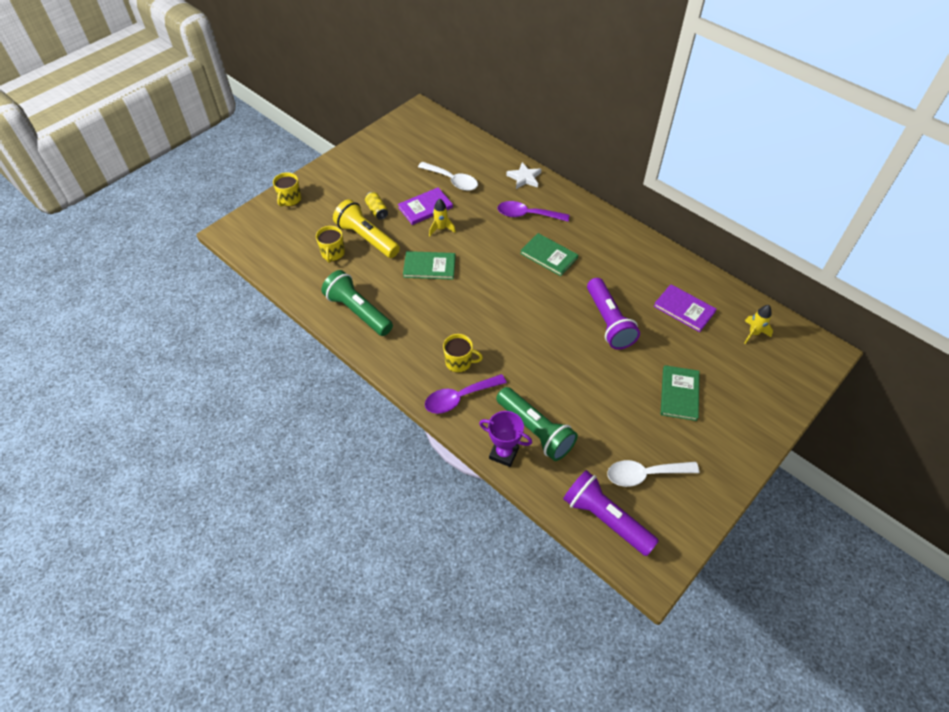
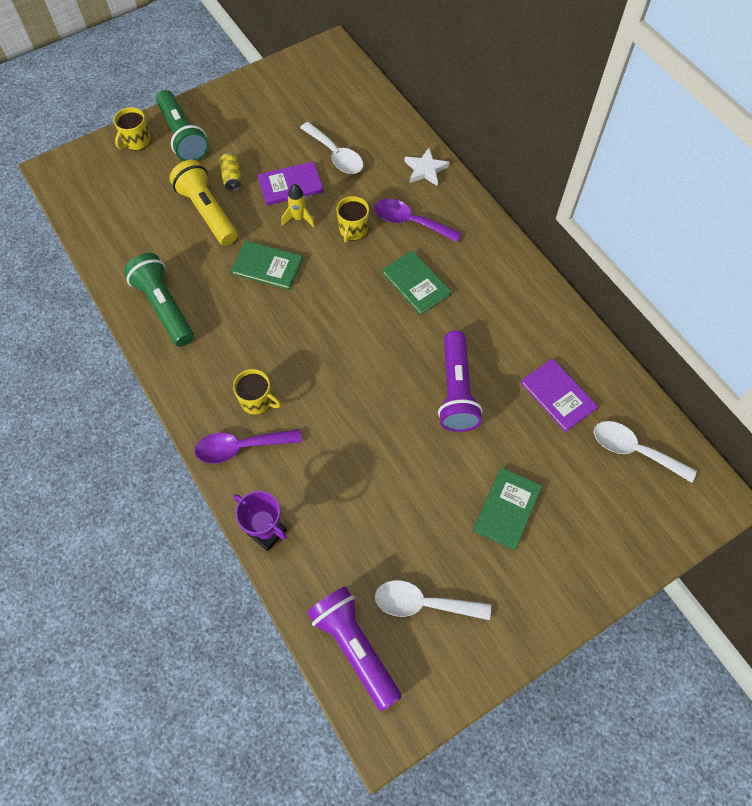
camera: 15 degrees right, 10 degrees up
(333, 253) = (161, 224): yellow mug -> yellow mug (353, 230)
(535, 430) = (314, 512): green flashlight -> green flashlight (183, 136)
(753, 333) = (634, 450): yellow rocket -> white spoon

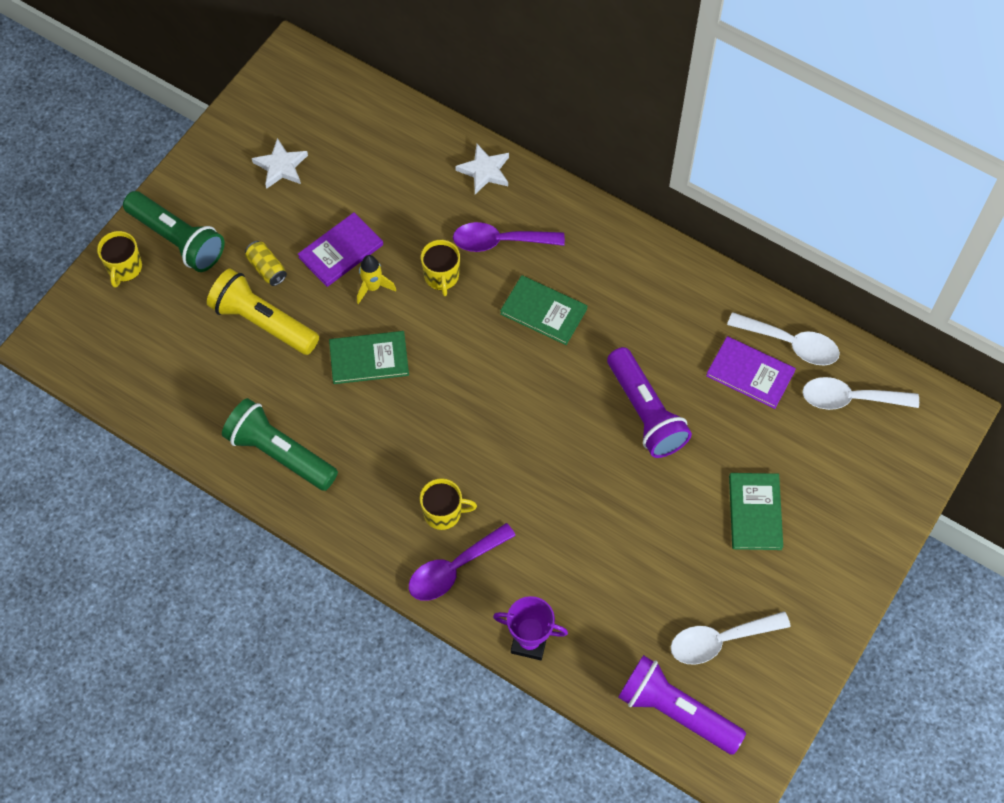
camera: 25 degrees left, 0 degrees up
(282, 115) = (281, 166): none -> white star
(335, 155) = (372, 193): white spoon -> white spoon (790, 344)

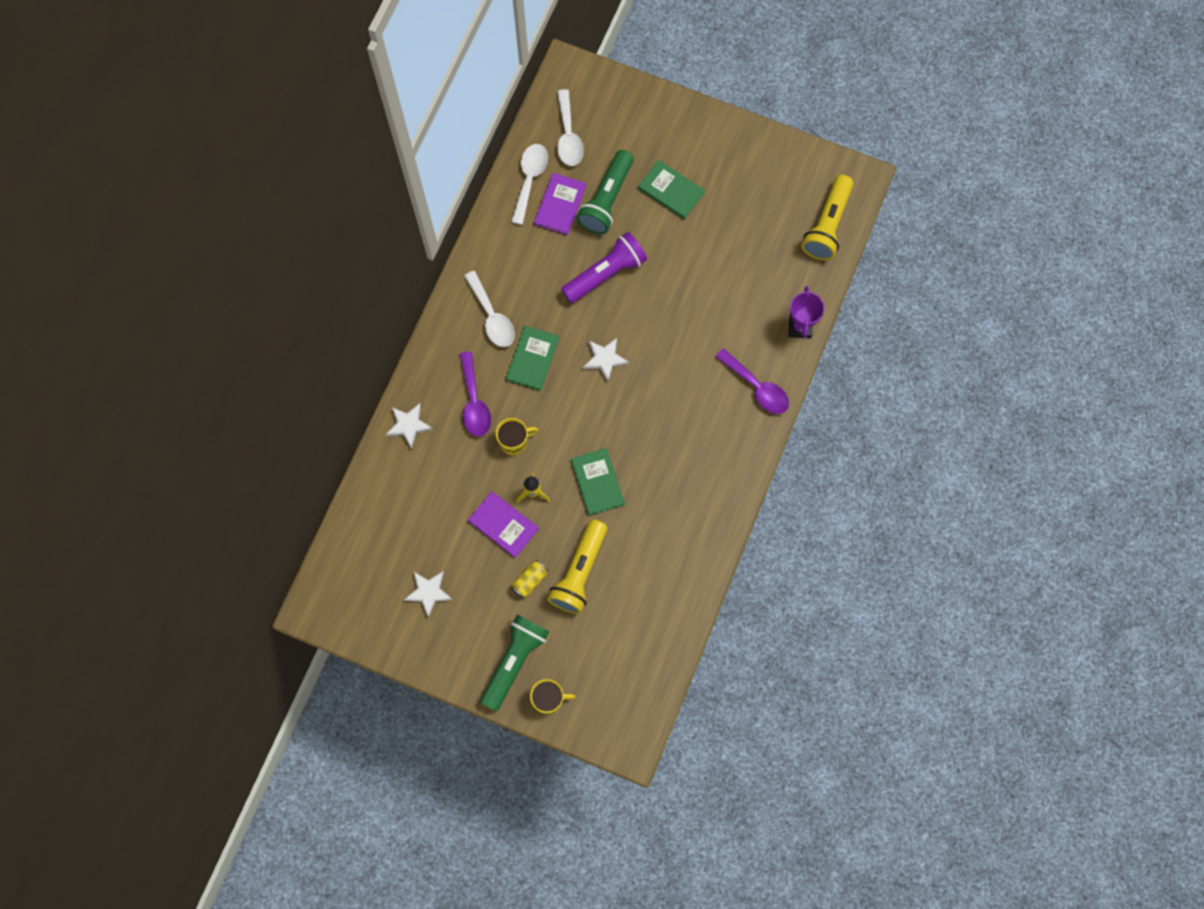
camera: 100 degrees left, 10 degrees up
(280, 453) = (691, 532): green flashlight -> green flashlight (606, 200)
(443, 513) = (715, 402): yellow mug -> none
(527, 392) = (605, 359): none -> white star
(676, 711) = (827, 225): purple flashlight -> yellow flashlight
(720, 640) = (771, 203): white spoon -> white spoon (492, 316)
(755, 512) = (671, 190): green book -> green book turned 45 degrees clockwise

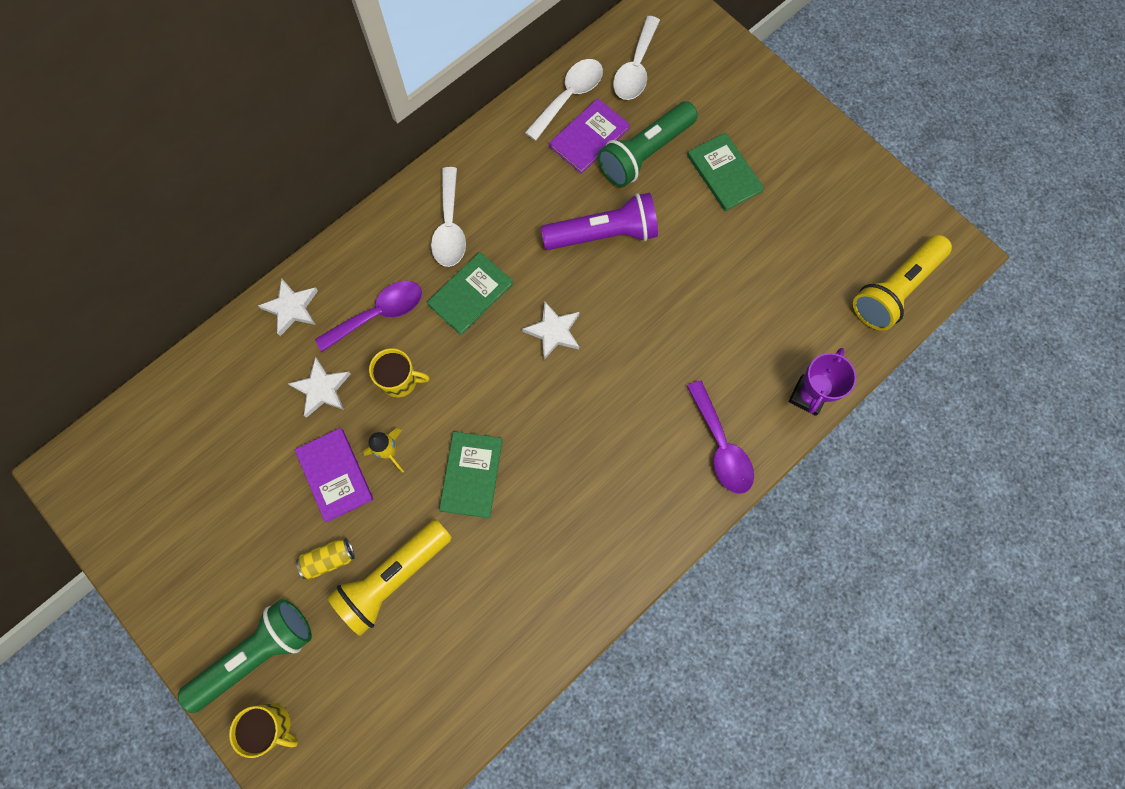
camera: 25 degrees right, 0 degrees up
(428, 592) = (205, 516): white star -> white star (322, 389)
(474, 402) = (379, 314): purple spoon -> purple spoon turned 135 degrees counterclockwise

